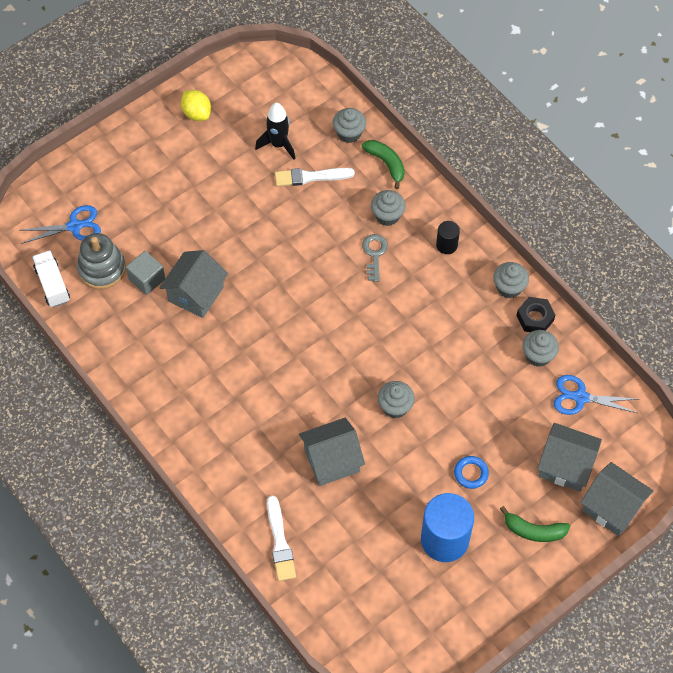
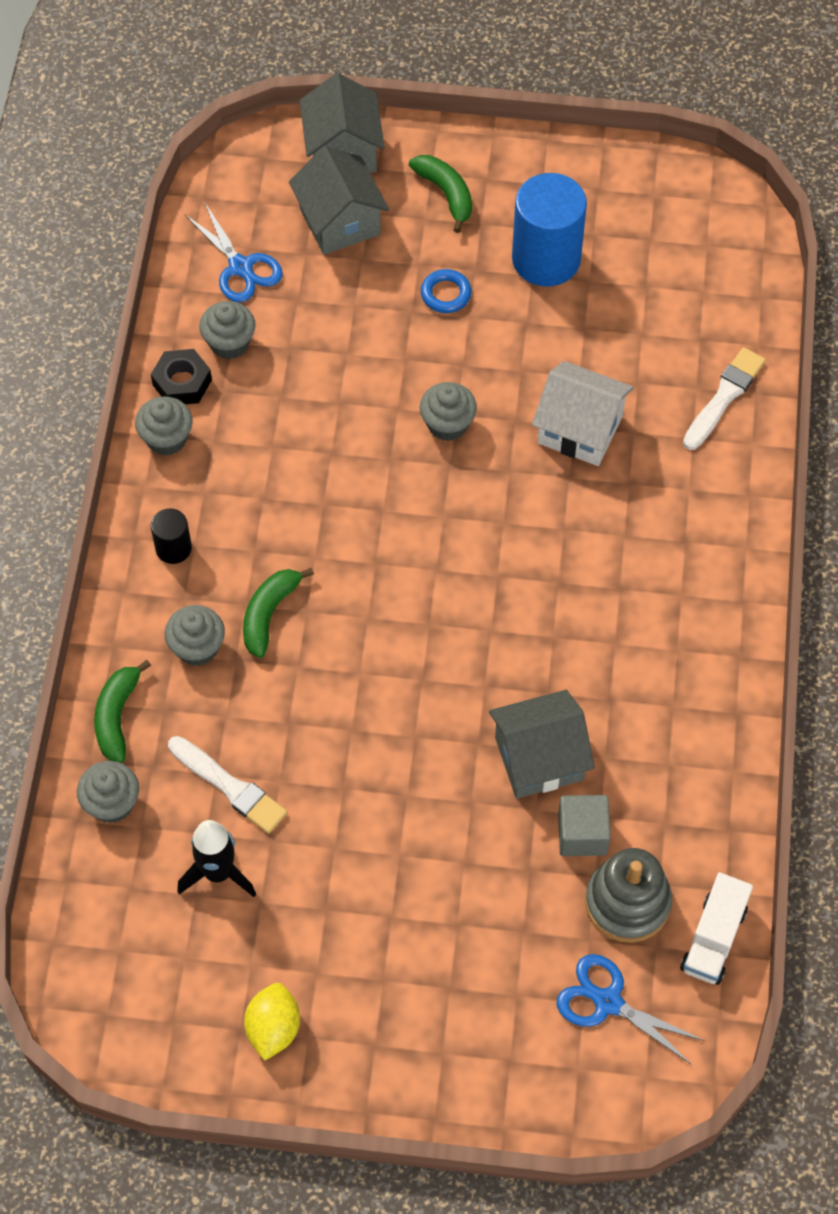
camera: 135 degrees left, 0 degrees up
(332, 460) = (580, 429): grey house -> white house
(374, 254) = (269, 614): grey key -> green banana

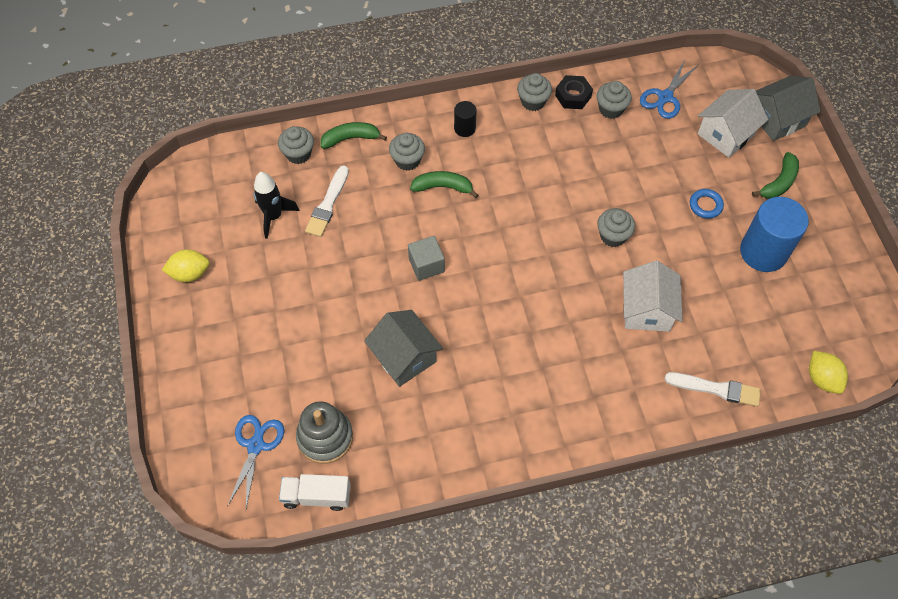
camera: 70 degrees right, 0 degrees up
(340, 221) = (725, 134): grey house -> white house
(582, 834) = (362, 397): grey cube -> grey cube (426, 265)
(751, 276) = (822, 379): none -> yellow lemon

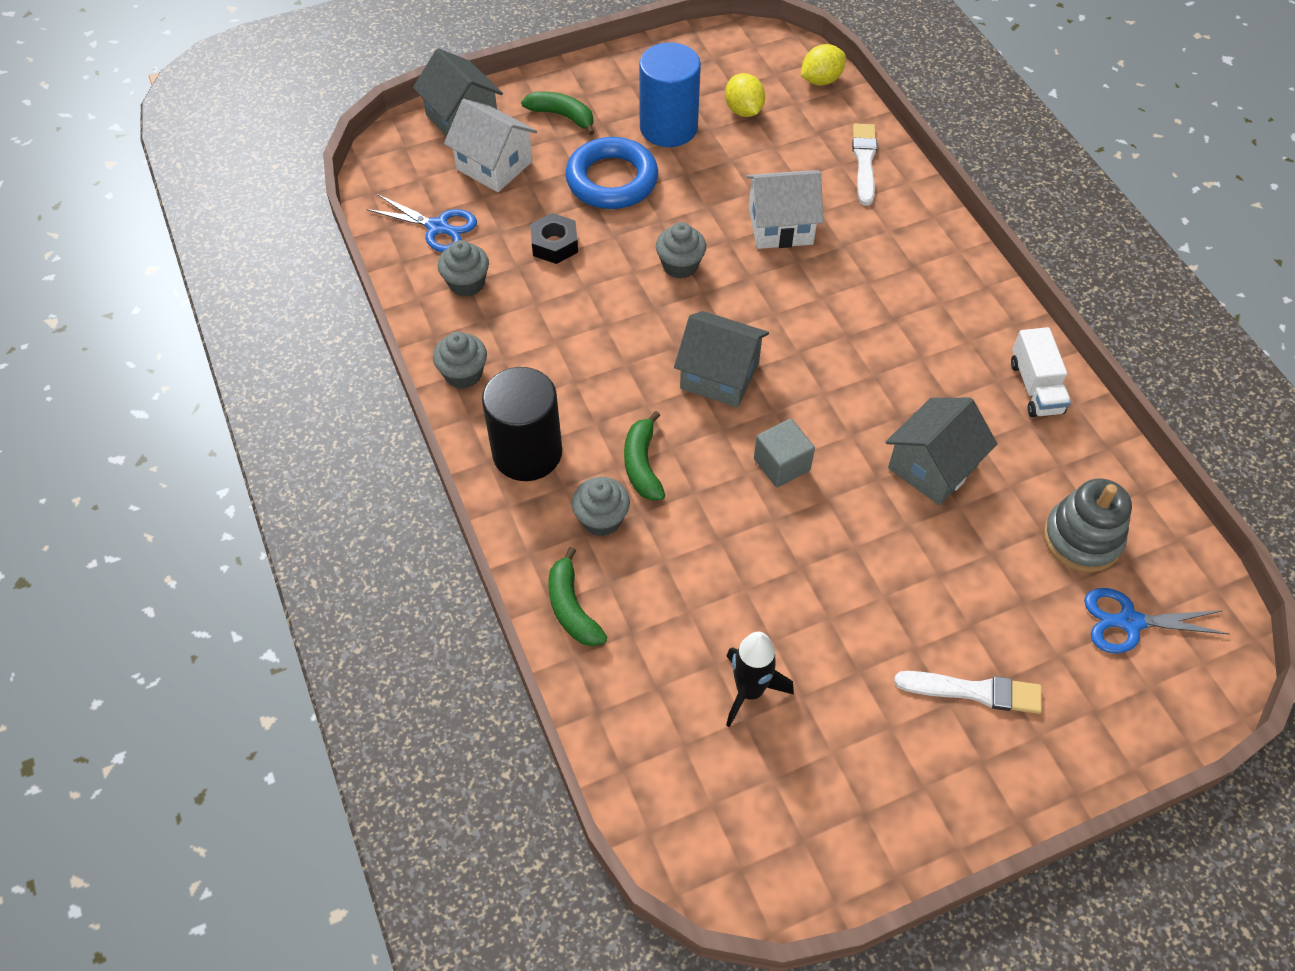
camera: 100 degrees left, 5 degrees down
(190, 273) = (891, 795): yellow lemon -> yellow lemon (743, 110)
(298, 154) = (617, 682): grey cupcake -> none
(317, 496) = (1163, 531): white truck -> white truck (1035, 387)
(328, 204) = (707, 615): white brush -> white brush (974, 691)
(464, 128) = (527, 453): black cylinder -> black cylinder, size x2.04
(507, 243) = (719, 375): none -> grey house
(573, 96) = (447, 328): black nut -> black nut (554, 244)
(705, 205) = (612, 180): blue ring -> blue ring, size x2.10

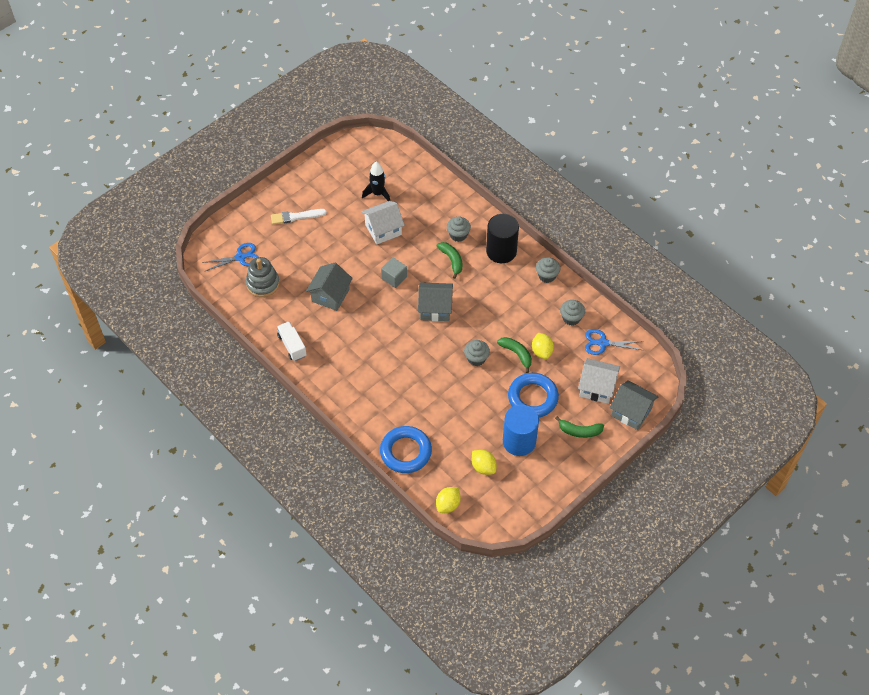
camera: 160 degrees right, 0 degrees up
(554, 244) = (542, 351): black nut -> yellow lemon
(572, 608) = (454, 201): green banana -> green banana (517, 354)
(780, 226) = (436, 396): white house -> white house (383, 229)
(864, 162) = (405, 452): white brush -> blue ring

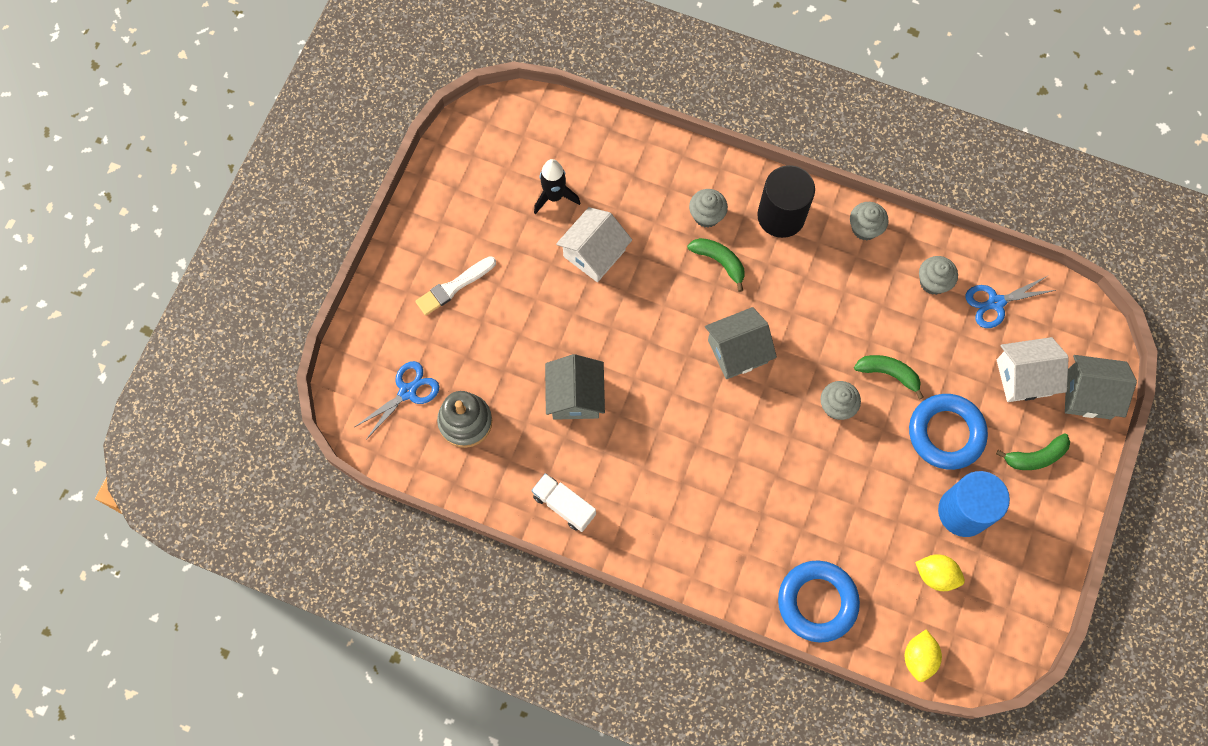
camera: 25 degrees left, 15 degrees up
(394, 277) = (652, 326): grey cube -> none
(542, 351) = (920, 353): yellow lemon -> none

